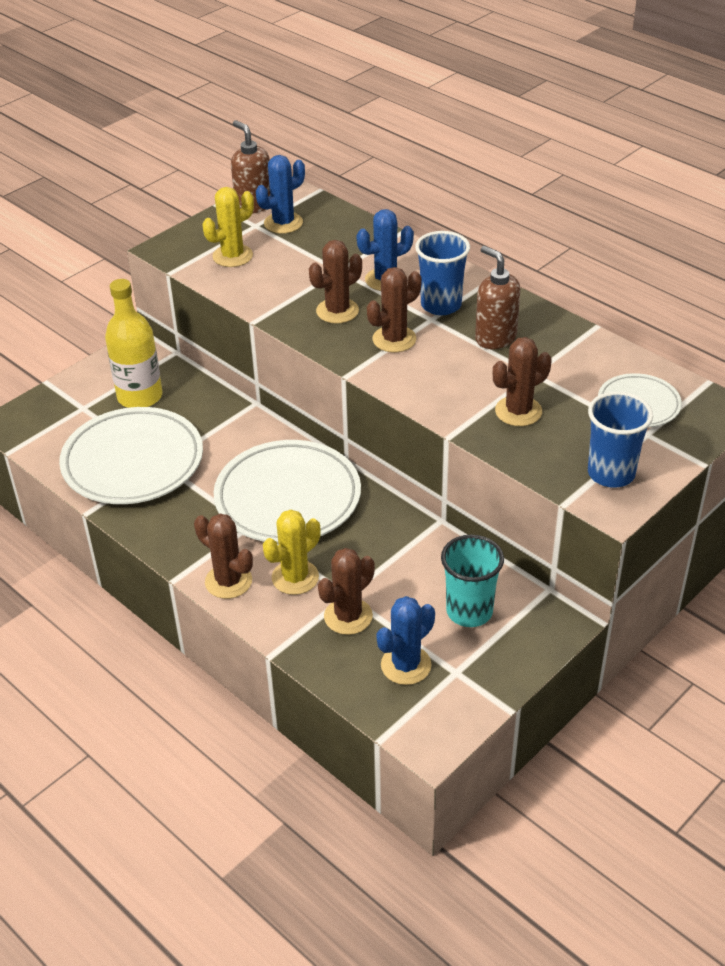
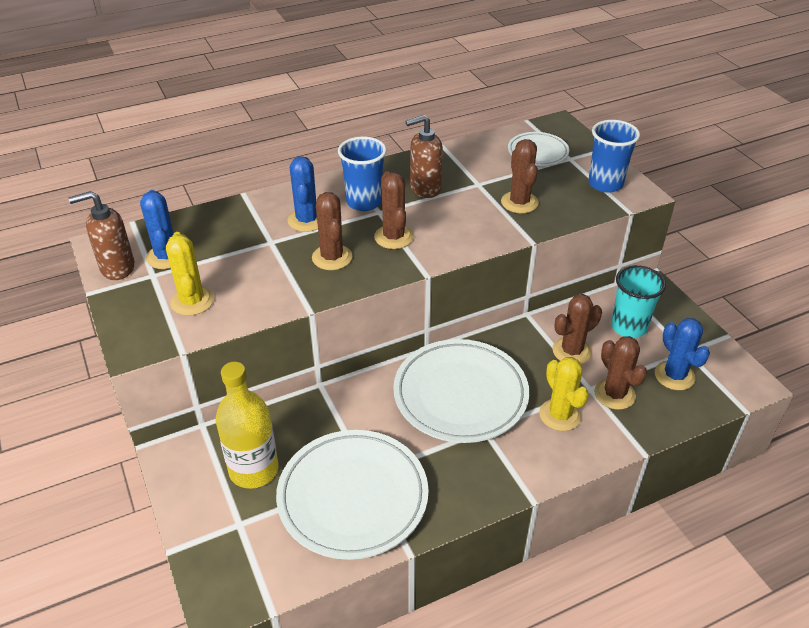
camera: 70 degrees left, 0 degrees up
(228, 581) = (549, 461): brown cactus -> brown cactus (571, 351)

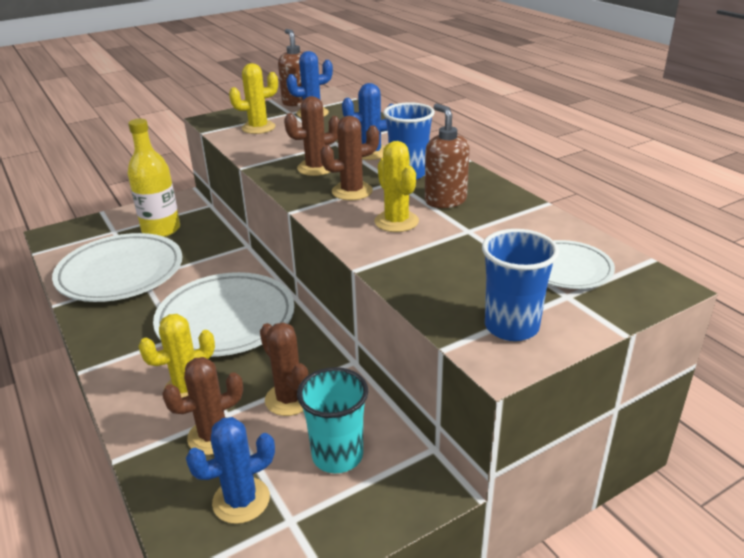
camera: 85 degrees right, 10 degrees down
(458, 216) = (396, 221): none -> yellow cactus
(519, 202) = (437, 258): brown cactus -> none

